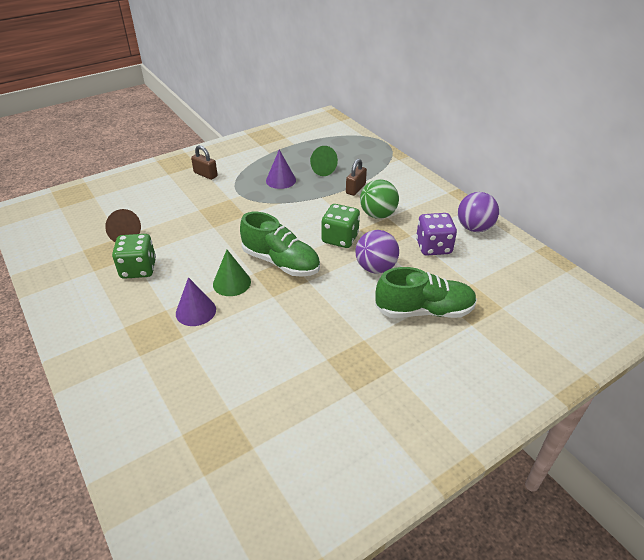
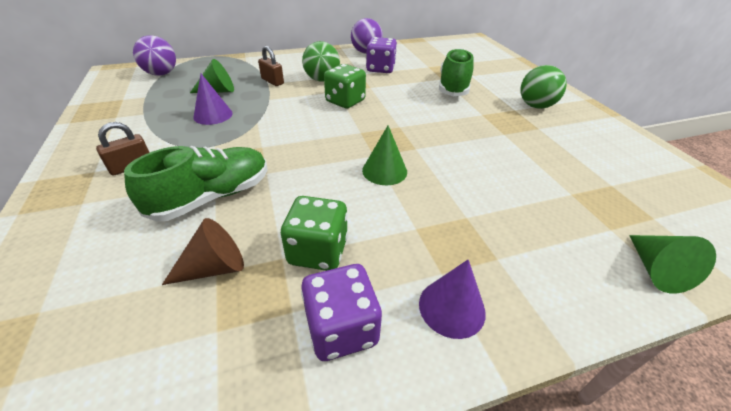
camera: 75 degrees left, 0 degrees up
(82, 291) = (341, 328): none -> purple dice
(133, 458) = (656, 270): none -> green cone
(196, 311) = (425, 202): purple cone -> purple cone (451, 307)
(281, 262) = (364, 136): green shoe -> green shoe (212, 197)
(375, 268) = (395, 94): purple ball -> purple ball (161, 74)
(413, 390) = (535, 106): none -> green ball

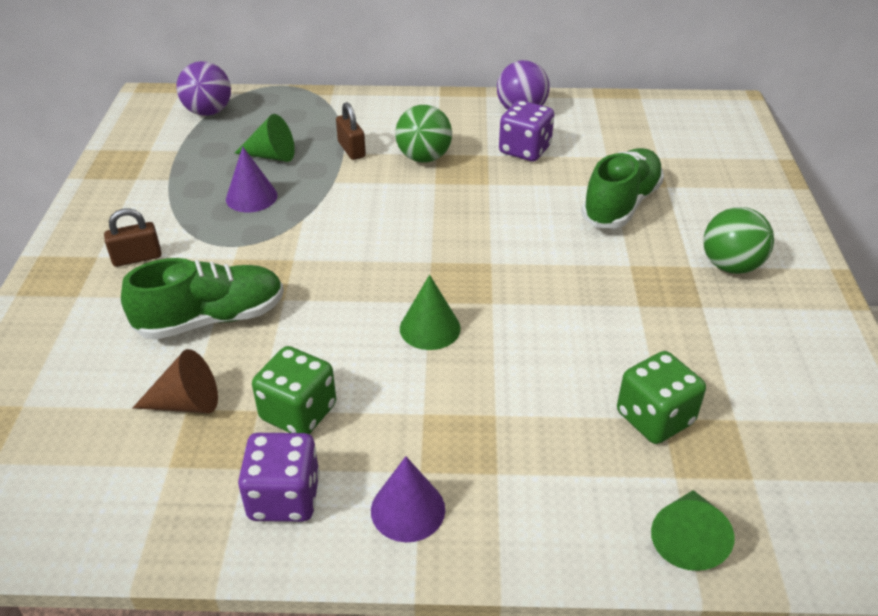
camera: 20 degrees right, 0 degrees up
(345, 101) = (437, 204): green dice -> green dice (654, 418)

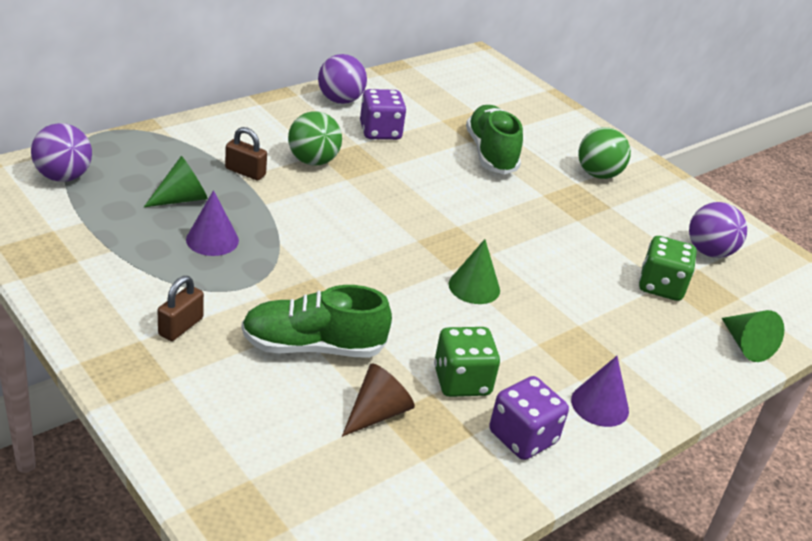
camera: 45 degrees left, 5 degrees down
(212, 319) = (312, 347): green shoe -> green shoe turned 120 degrees counterclockwise
(778, 406) = (709, 252): none -> purple ball

